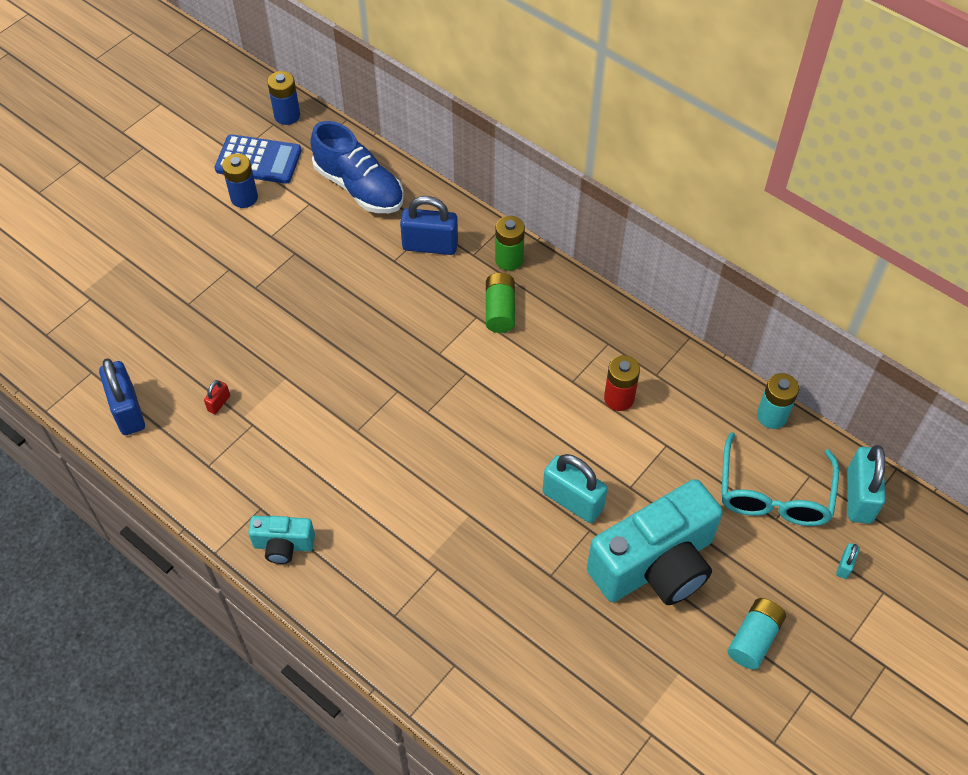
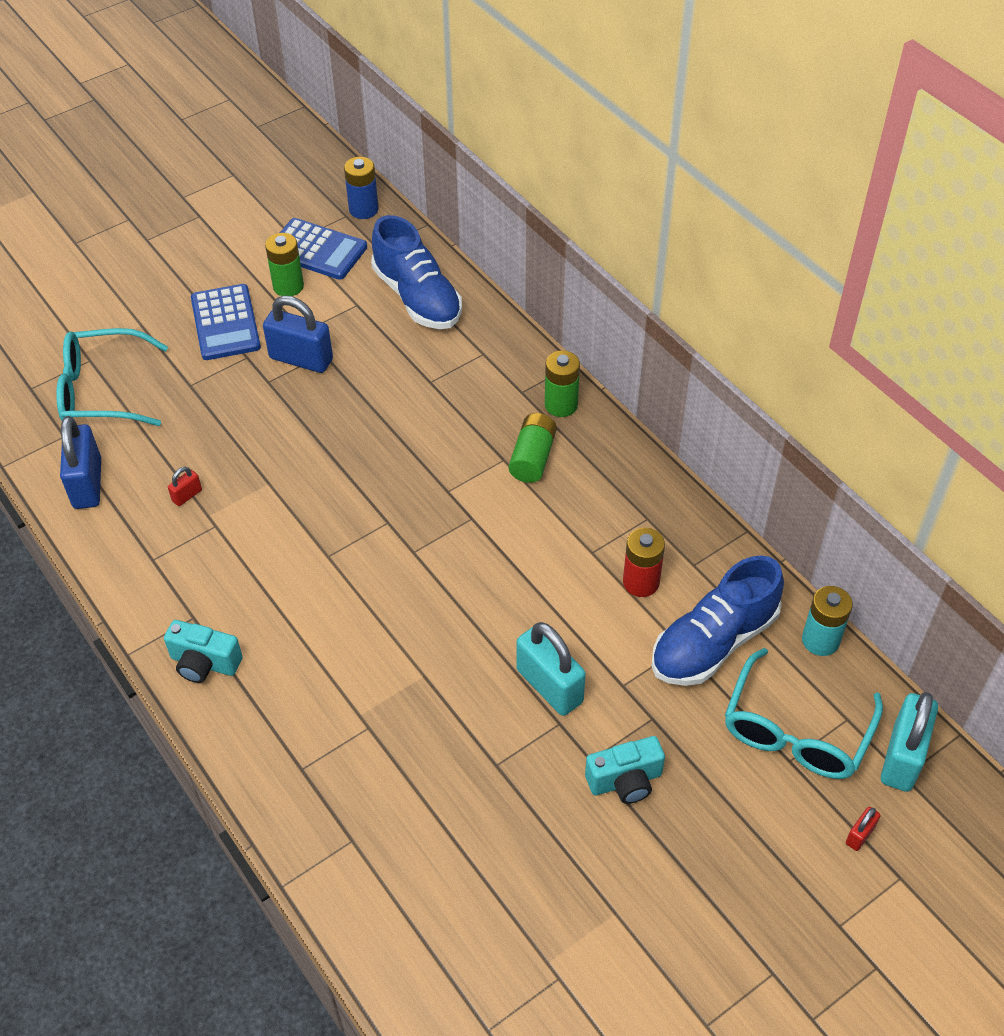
camera: 15 degrees right, 5 degrees down
(111, 324) = (102, 391): none -> turquoise glasses
(200, 242) = (225, 323): none -> blue calculator
(244, 198) = (288, 286): blue battery -> green battery
(430, 245) = (476, 373): blue padlock -> blue padlock (301, 359)
(655, 565) = (625, 781): turquoise camera -> turquoise camera, size x0.47
(690, 436) = (713, 642): none -> blue shoe
(754, 639) = (719, 895): turquoise battery -> none
(844, 566) = (860, 835): turquoise padlock -> red padlock

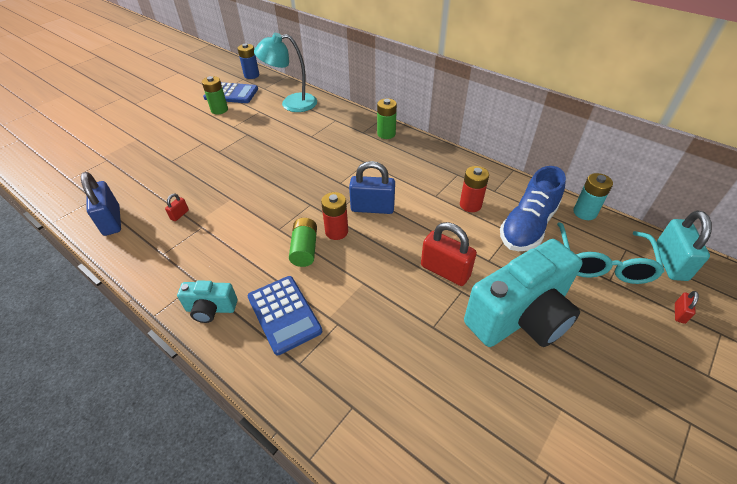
camera: 15 degrees left, 5 degrees down
(102, 391) = (116, 172): turquoise glasses -> none
(225, 323) = (187, 130): blue calculator -> blue calculator (284, 314)
(301, 359) = (235, 138): blue padlock -> blue padlock (372, 208)
(413, 581) = (336, 231): none -> red battery
(417, 297) = (291, 103): blue shoe -> turquoise lamp
(532, 458) = (381, 159): green battery -> green battery (304, 249)
(549, 686) = (445, 271): turquoise padlock -> red padlock
(625, 781) = (520, 316): turquoise camera -> turquoise camera, size x2.12

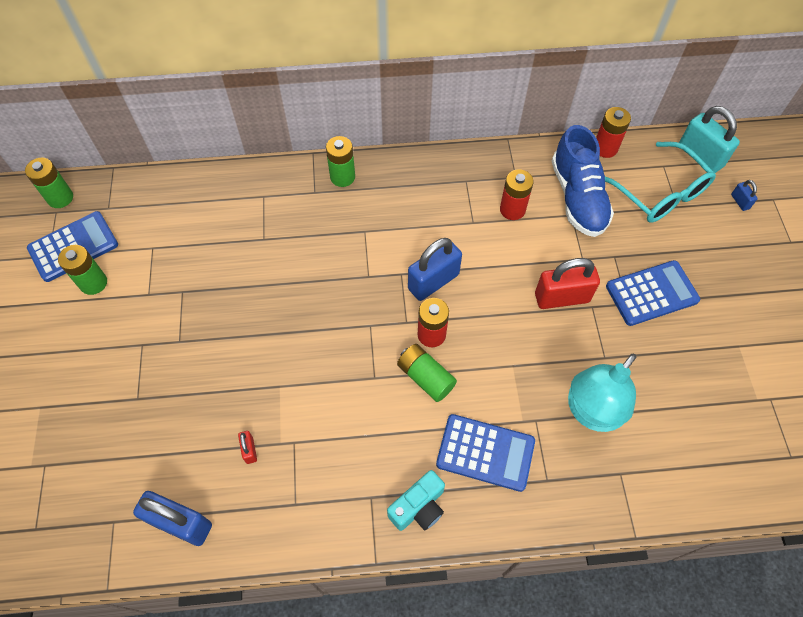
camera: 45 degrees left, 15 degrees up
(251, 75) = (60, 198): blue battery -> green battery
(291, 103) = (178, 208): turquoise lamp -> turquoise lamp (590, 412)
(520, 316) = (651, 293): turquoise camera -> blue calculator
(584, 212) = (605, 148): turquoise battery -> red battery
(679, 313) = (740, 202): red padlock -> blue padlock

